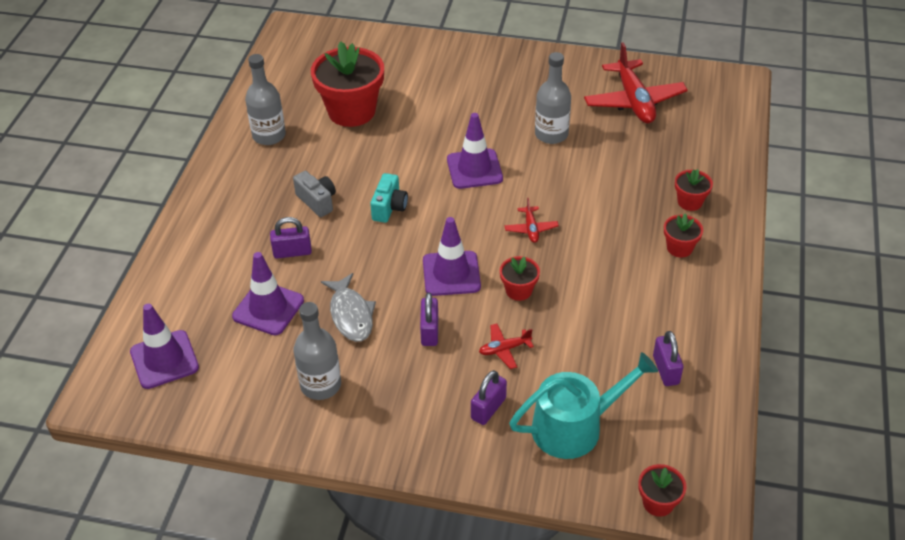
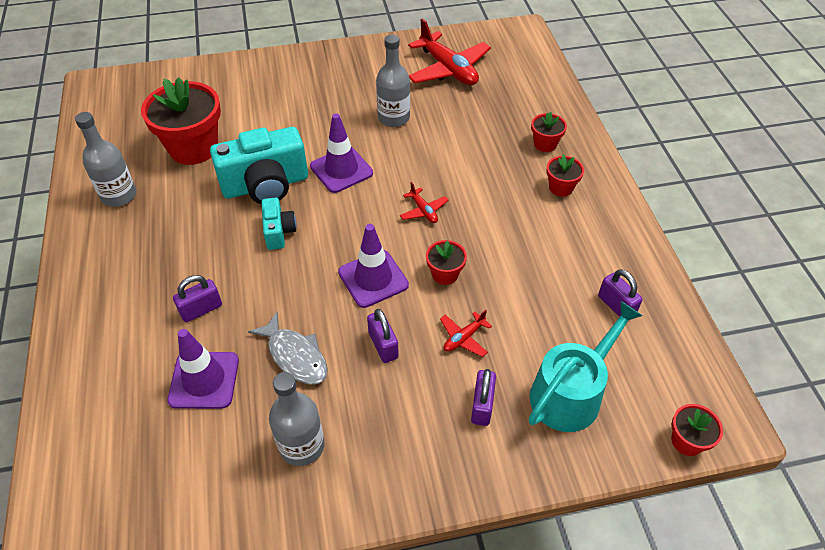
camera: 25 degrees left, 5 degrees up
(164, 359) = (111, 483): purple traffic cone -> none
(317, 201) = (202, 248): grey camera -> none
(398, 163) = (265, 185): none -> turquoise camera

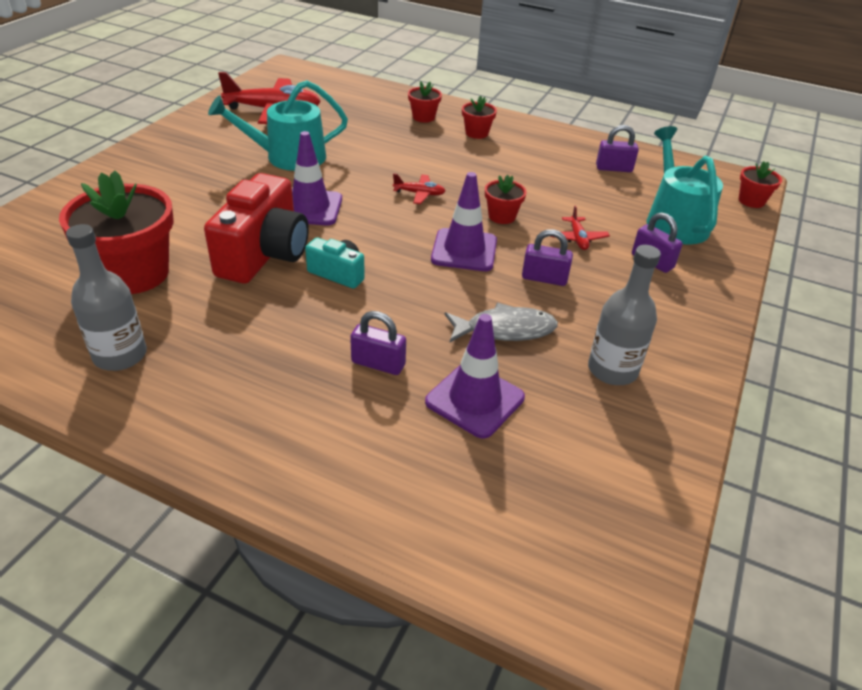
camera: 55 degrees left, 10 degrees down
(201, 309) = (378, 363): purple padlock -> purple padlock turned 75 degrees counterclockwise
(265, 185) = (264, 254): turquoise camera -> red camera
(393, 118) = (288, 157): grey bottle -> turquoise watering can

